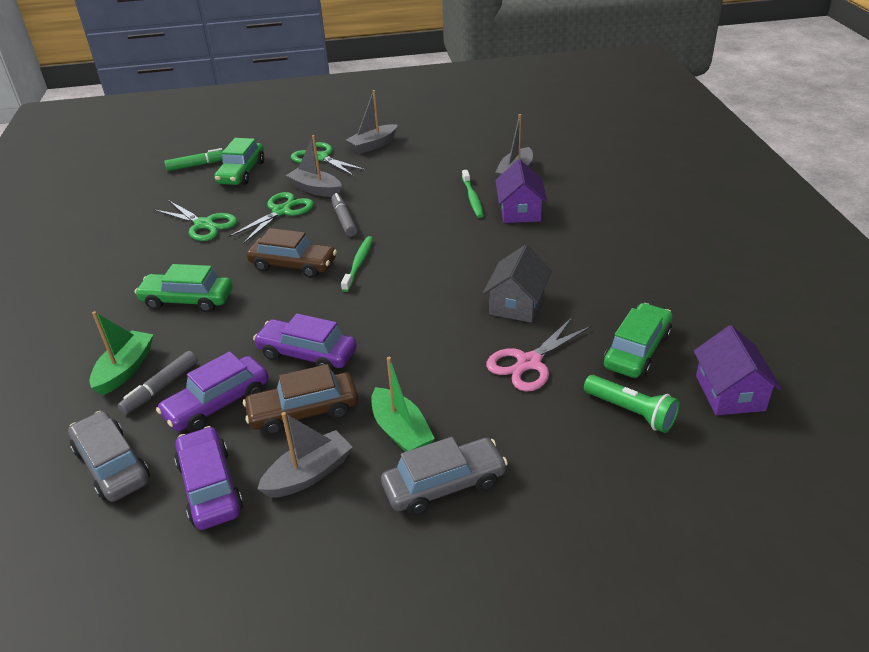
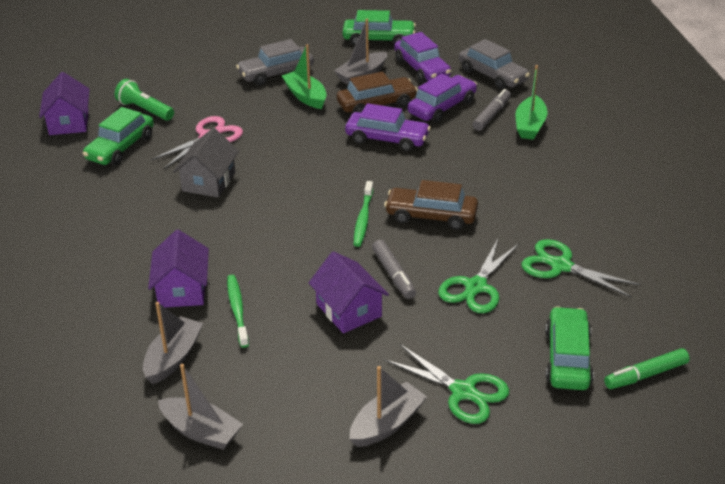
camera: 175 degrees right, 0 degrees up
(187, 300) = (518, 179): green car -> green car (378, 39)
(315, 189) = (446, 325): grey boat -> grey boat (201, 431)
(386, 198) = (349, 310): none -> purple house

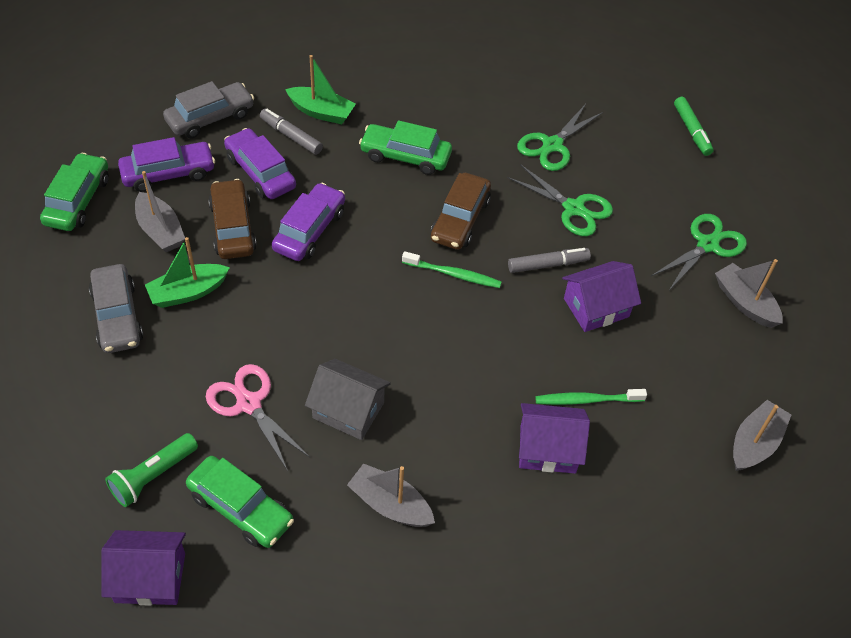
camera: 85 degrees left, 15 degrees up
(173, 358) = (654, 462): grey boat -> grey boat (390, 504)
(567, 358) = (670, 170): green car -> green car (405, 156)

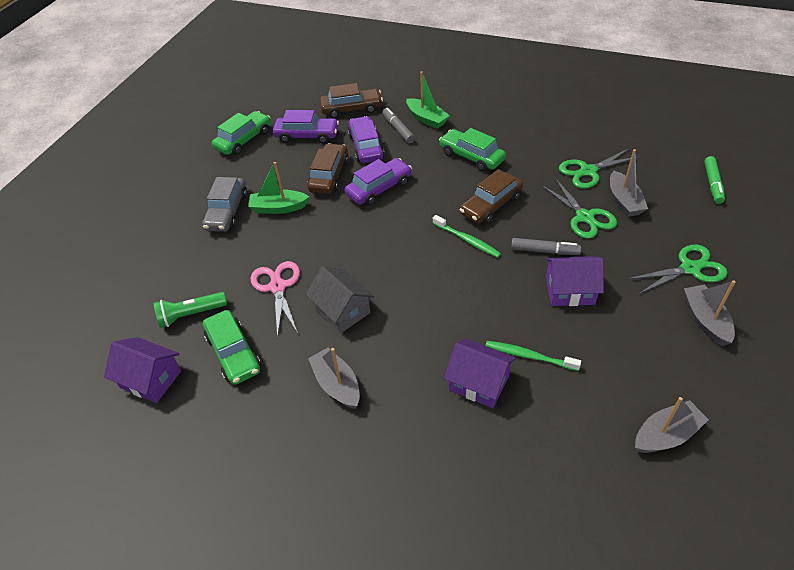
camera: 30 degrees right, 5 degrees down
(160, 230) = (282, 167): grey boat -> grey boat (624, 201)
(210, 118) = (351, 109): grey car -> brown car

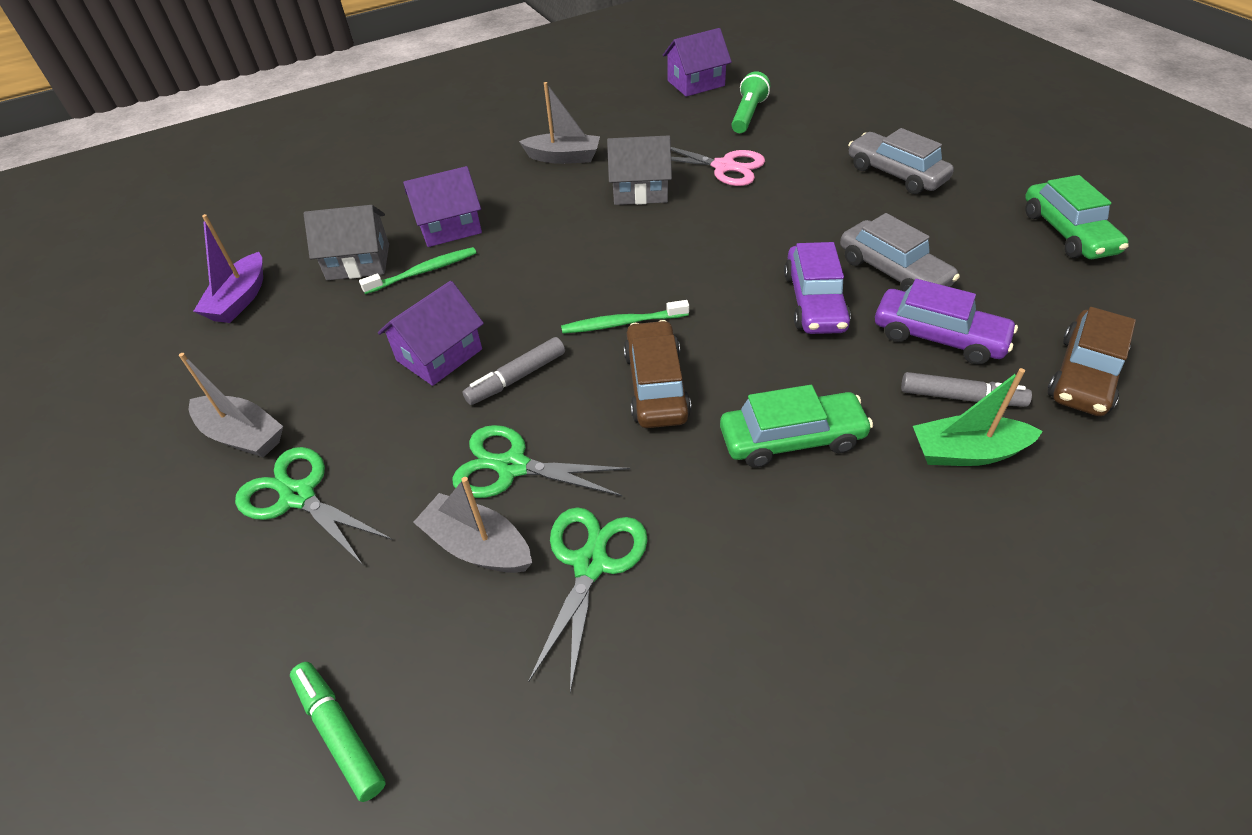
camera: 130 degrees right, 0 degrees up
(233, 353) = (670, 122): green car -> none
(278, 208) = (863, 209): green boat -> none
(307, 136) = (1028, 292): purple car -> none
(329, 176) = (893, 272): brown car -> grey car
(563, 402) = (358, 262): none -> grey house
(666, 435) = (240, 299): grey boat -> purple boat
(689, 268) = (298, 496): green scissors -> green scissors turned 105 degrees clockwise

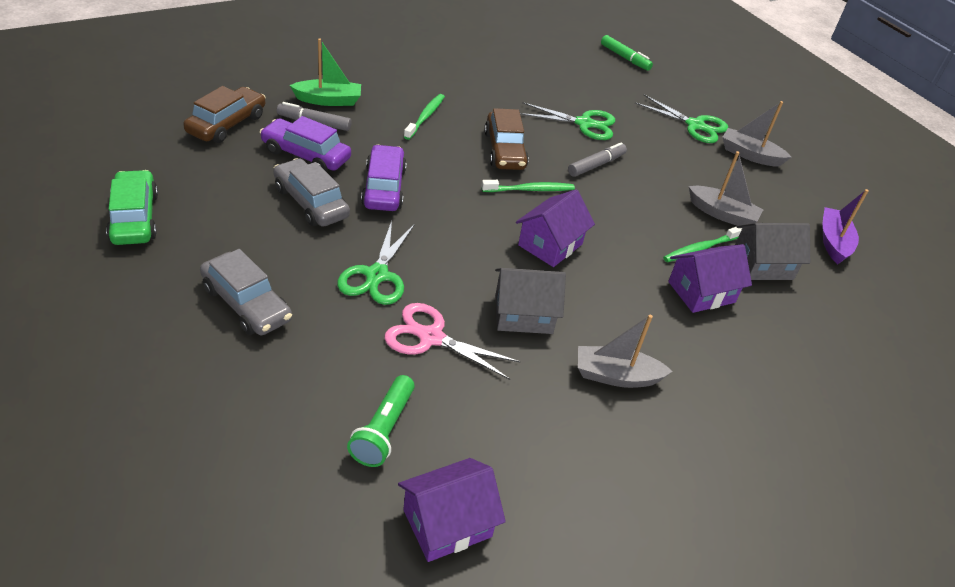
camera: 170 degrees right, 5 degrees down
(439, 355) = (654, 184): purple house -> purple house (550, 244)
(478, 546) = (591, 98): grey boat -> grey boat (722, 214)
(590, 564) = (535, 86): green scissors -> green scissors (377, 275)
(791, 439) = (425, 117): green car -> green toothbrush

